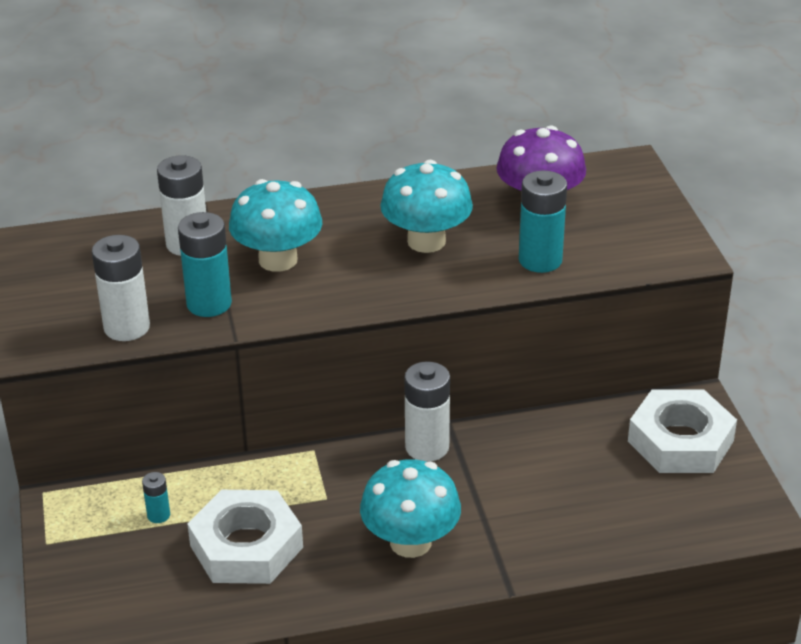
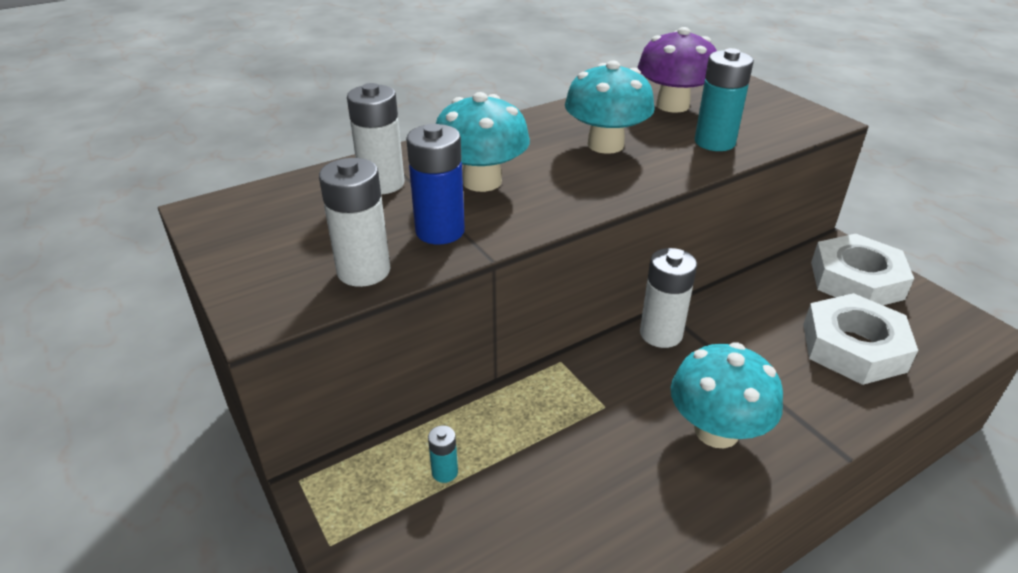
camera: 20 degrees left, 0 degrees up
(209, 304) = (440, 231): turquoise battery -> blue battery
(246, 546) = (559, 482): white nut -> white nut (853, 347)

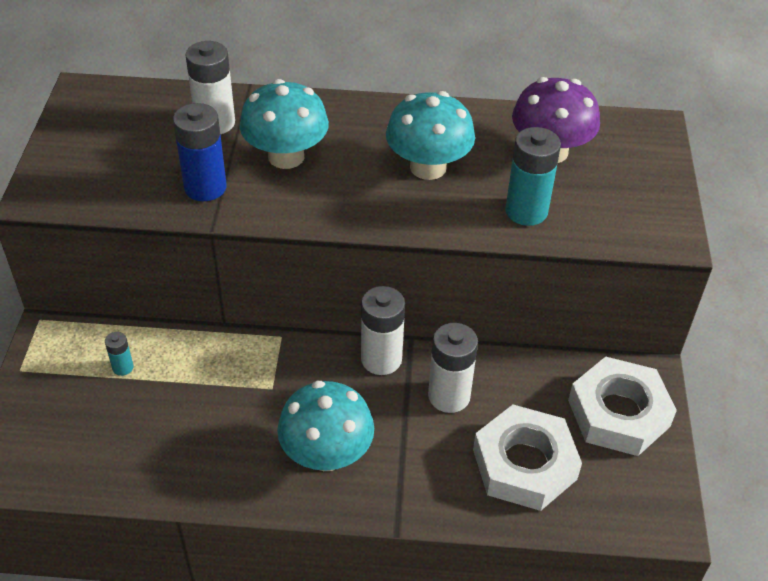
camera: 35 degrees right, 10 degrees up
(364, 271) = (124, 195): white battery -> white battery (449, 396)

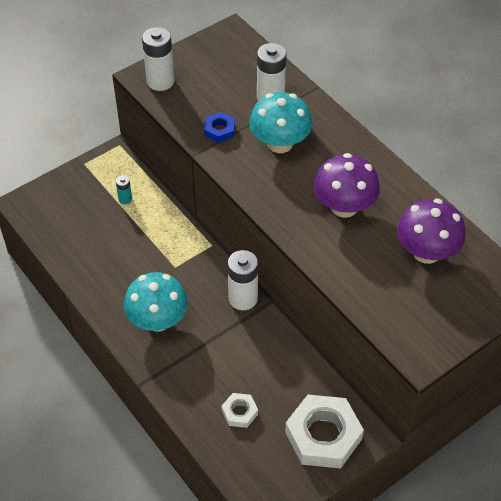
camera: 50 degrees right, 5 degrees up
(205, 187) = (219, 130): blue battery -> blue nut
(428, 167) = (344, 207): turquoise mushroom -> purple mushroom
(449, 396) = (250, 346): white battery -> white battery (160, 81)
(524, 464) = (239, 412): white nut -> white nut, size x0.48
(526, 211) = (360, 273): turquoise battery -> none

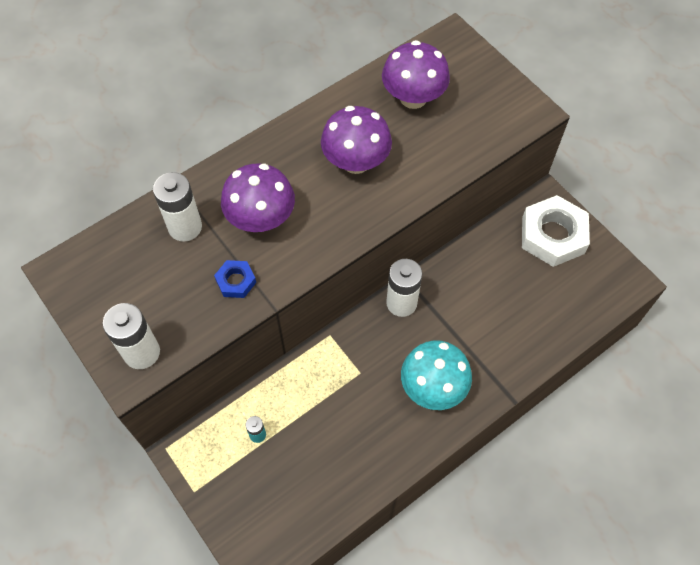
camera: 90 degrees left, 10 degrees up
(239, 412) = (536, 305): white nut -> none
(280, 143) = (261, 218): turquoise mushroom -> purple mushroom

